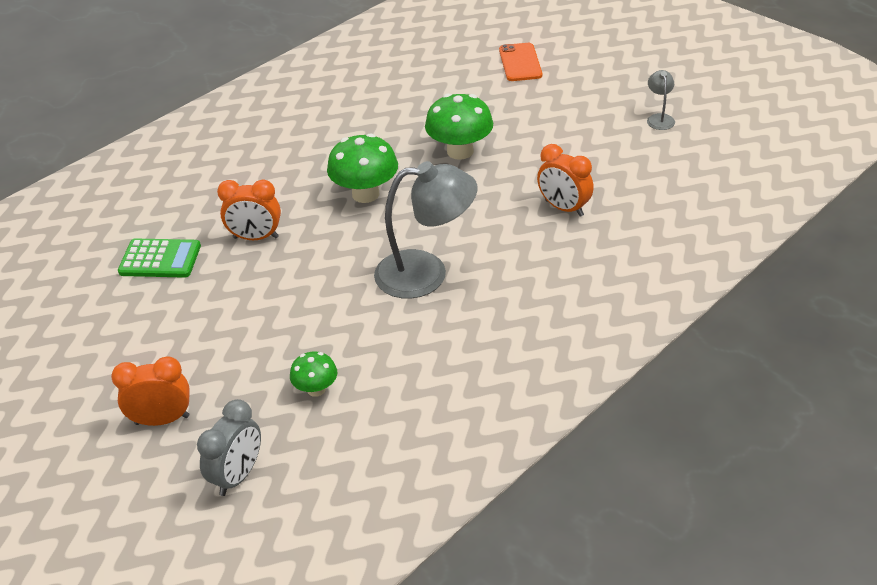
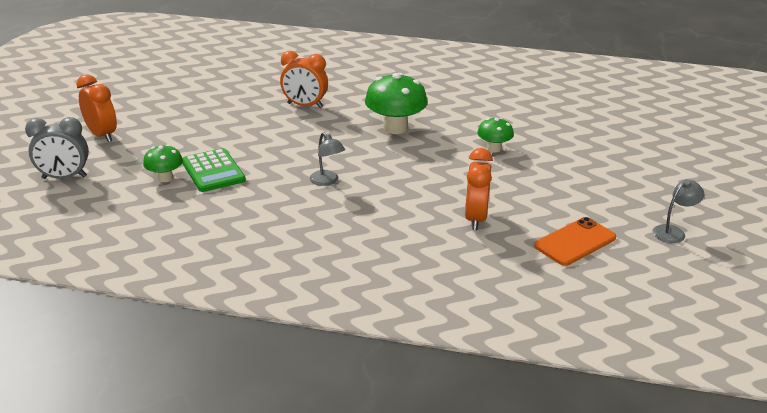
camera: 55 degrees right, 10 degrees down
(160, 259) = (253, 83): green calculator -> green calculator (213, 171)
(255, 237) = (305, 106): orange clock -> orange clock turned 45 degrees counterclockwise
(426, 273) = (327, 181): grey lamp -> grey lamp, size x0.45
(460, 151) = (494, 149): green mushroom -> green mushroom, size x0.56
(520, 63) = (652, 138): orange phone -> orange phone (575, 242)

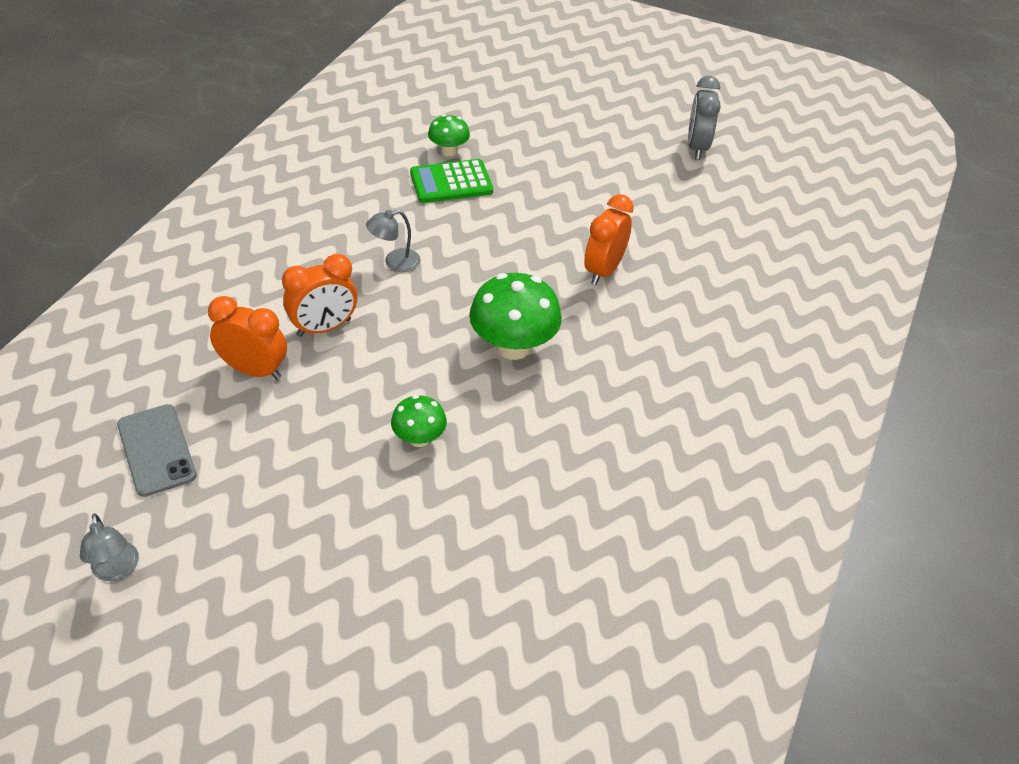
camera: 100 degrees right, 15 degrees up
(64, 177) = (473, 93): grey clock -> grey clock (697, 147)
(102, 135) = (559, 115): orange clock -> orange clock (324, 328)
(575, 242) = (156, 450): orange phone -> grey phone

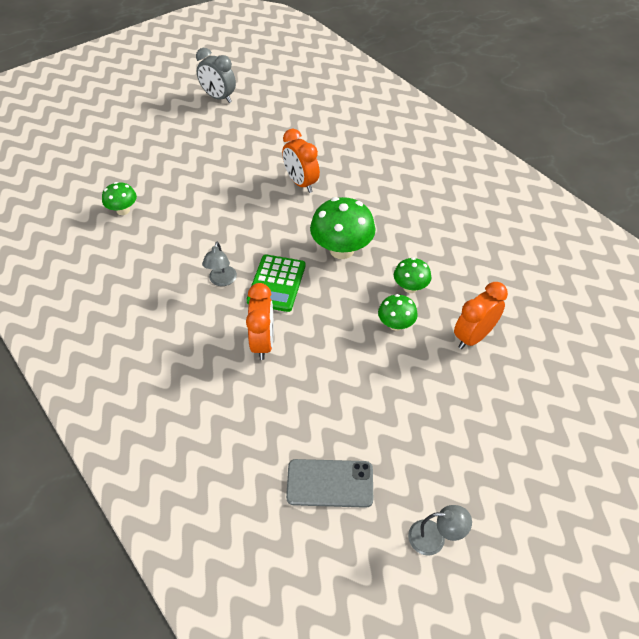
camera: 60 degrees left, 5 degrees up
(254, 370) = (282, 397): orange clock -> orange clock (473, 337)
(451, 182) = (159, 221): green calculator -> green calculator (276, 283)
(492, 434) = (410, 287): none -> green mushroom

